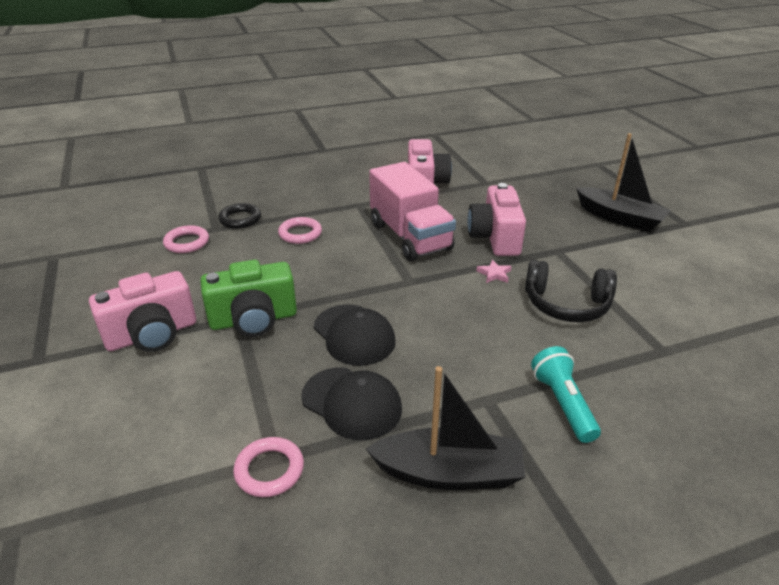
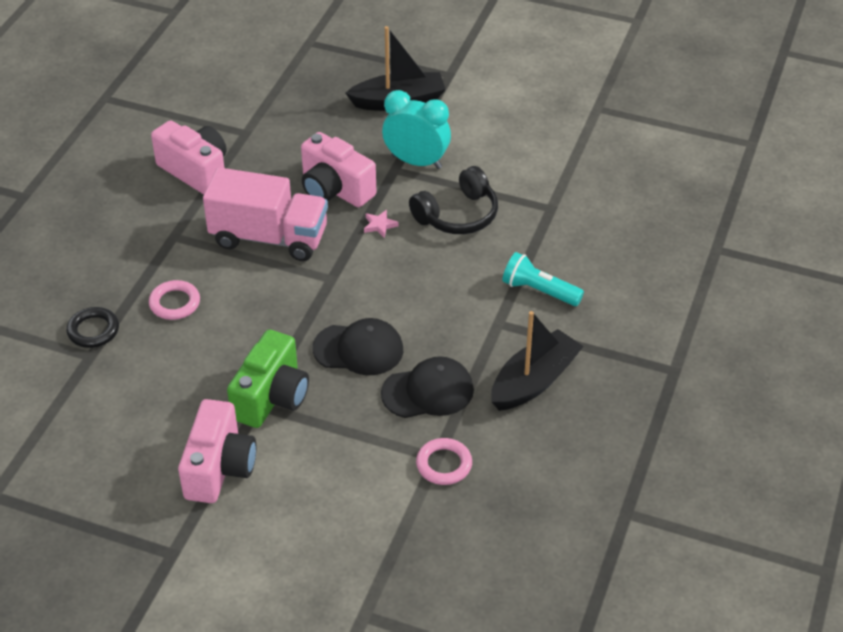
camera: 50 degrees left, 10 degrees up
(187, 242) = (91, 387): pink ring -> none
(582, 255) = (416, 162): none -> turquoise clock

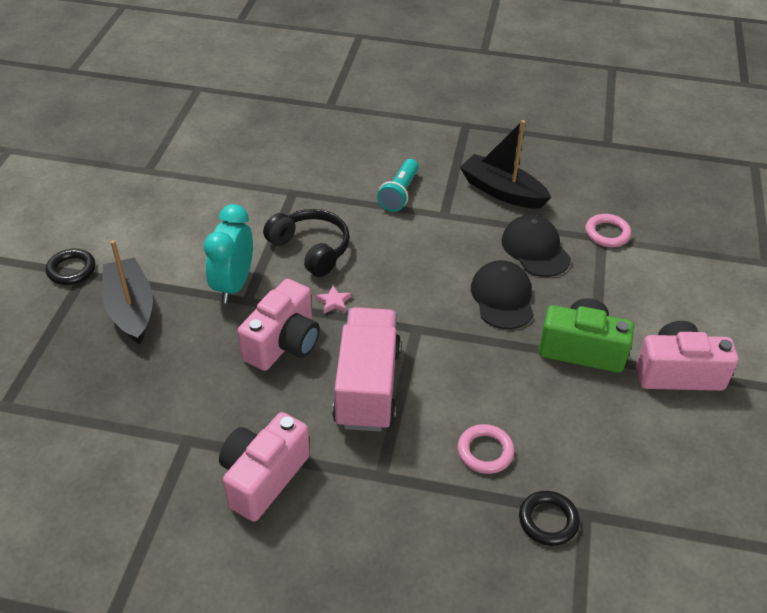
camera: 100 degrees left, 0 degrees up
(455, 67) = (71, 270): none -> black ring

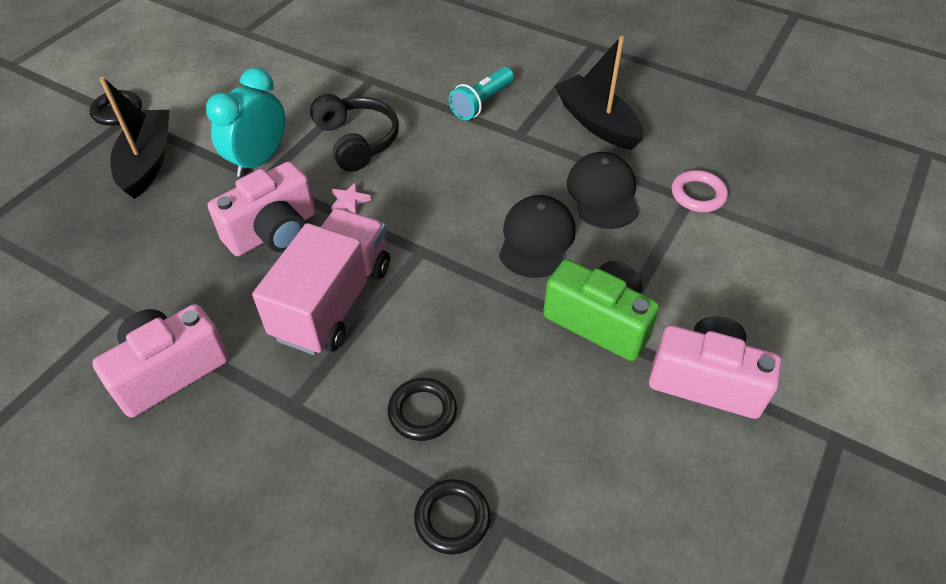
camera: 20 degrees right, 5 degrees up
(485, 451) = (422, 412): pink ring -> black ring

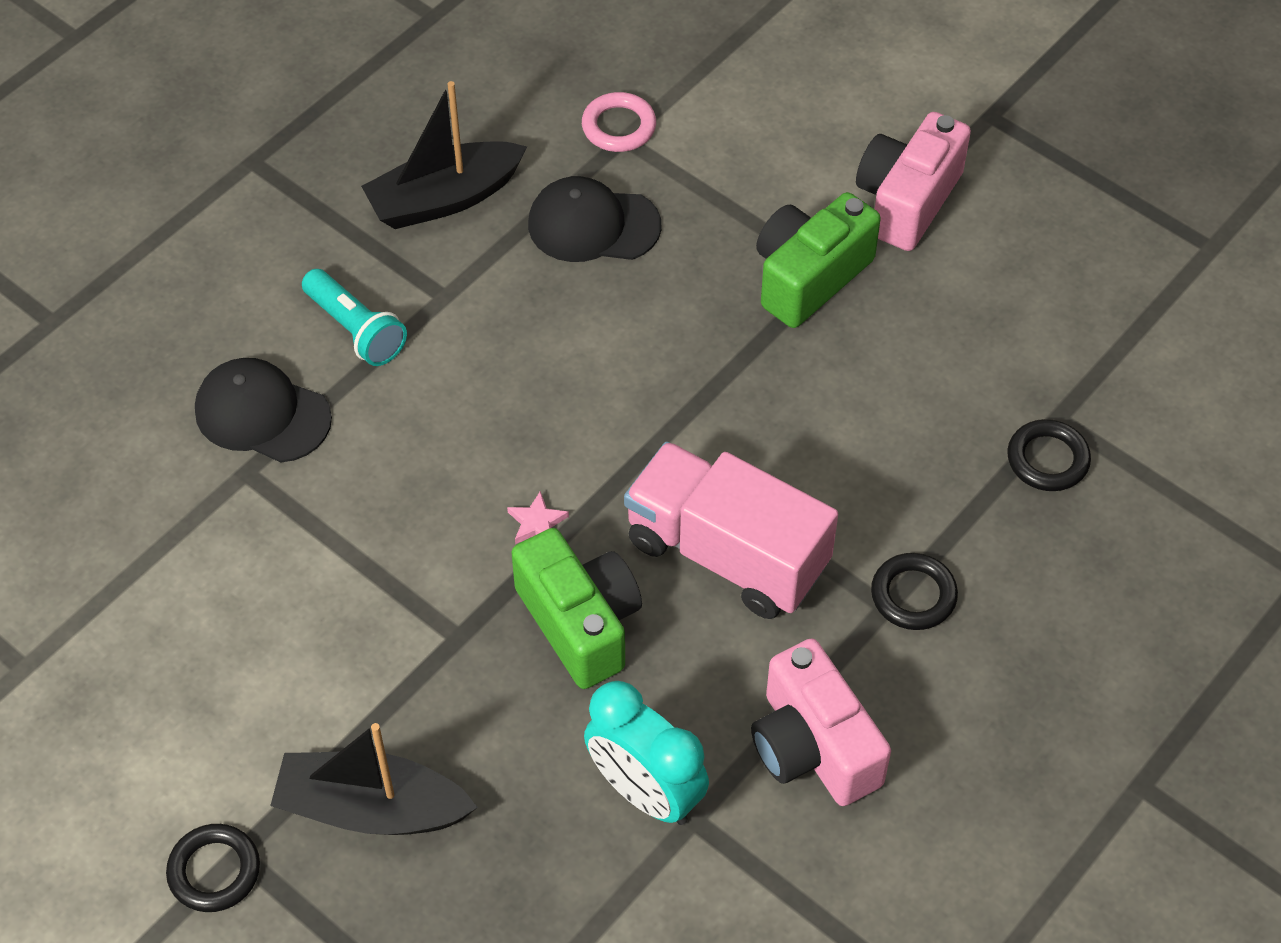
camera: 80 degrees left, 5 degrees up
(259, 160) = (412, 642): turquoise clock -> turquoise clock (645, 792)
(273, 232) = (580, 623): pink camera -> green camera
(357, 141) = (401, 504): black headphones -> none
(422, 412) = (912, 471): black ring -> black ring (913, 595)
(536, 239) = (661, 313): black cap -> black cap (262, 414)

